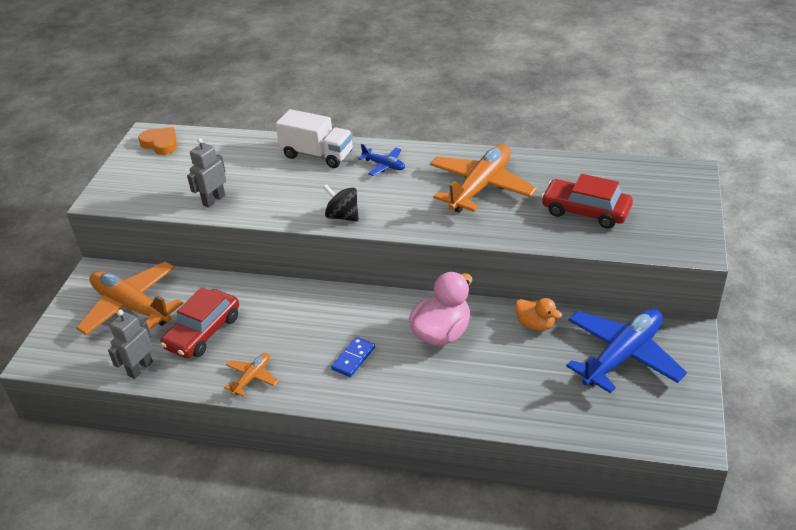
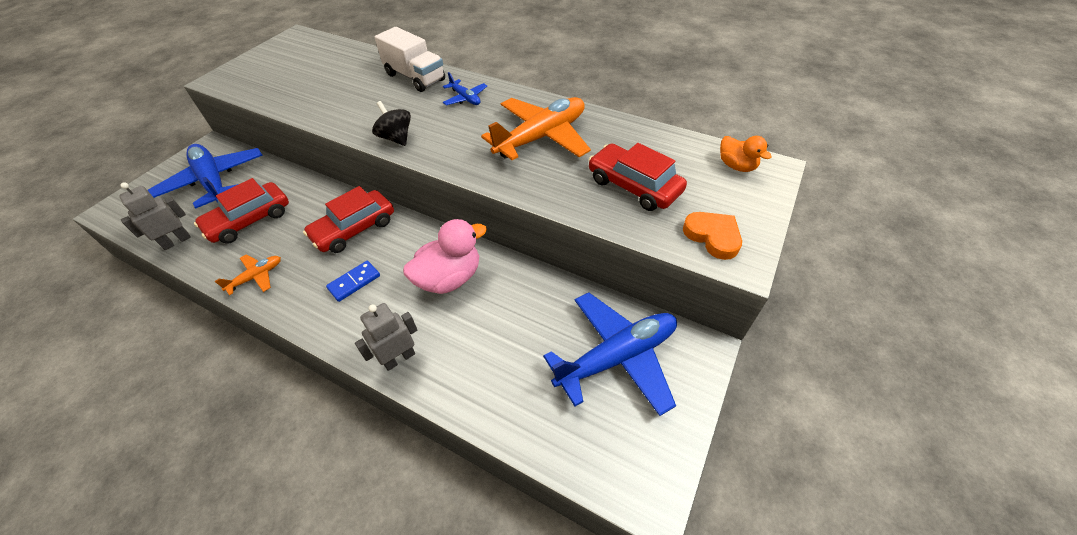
camera: 15 degrees right, 10 degrees up
(131, 306) = (213, 182): orange plane -> blue plane
(160, 143) = (299, 44): orange heart -> orange heart (713, 236)
(213, 200) = (301, 99): grey robot -> grey robot (399, 358)
(320, 314) = (354, 229): none -> red car
(535, 324) = (544, 294): orange duck -> orange duck (736, 166)

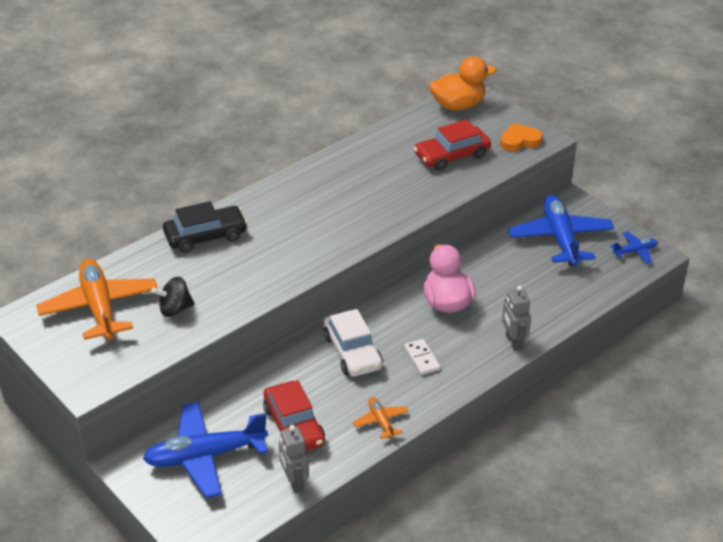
camera: 70 degrees left, 10 degrees down
(354, 229) = (352, 352): red car -> white car
(354, 282) = (422, 358): blue domino -> white domino
(396, 138) = (308, 263): black spinning top -> black spinning top (175, 309)
(415, 77) = (205, 236): white truck -> black car
(465, 98) = (271, 211): blue plane -> blue plane (635, 251)
(541, 137) = (363, 182): orange plane -> orange plane (99, 308)
(736, 166) = (458, 105): orange duck -> orange duck, size x1.70

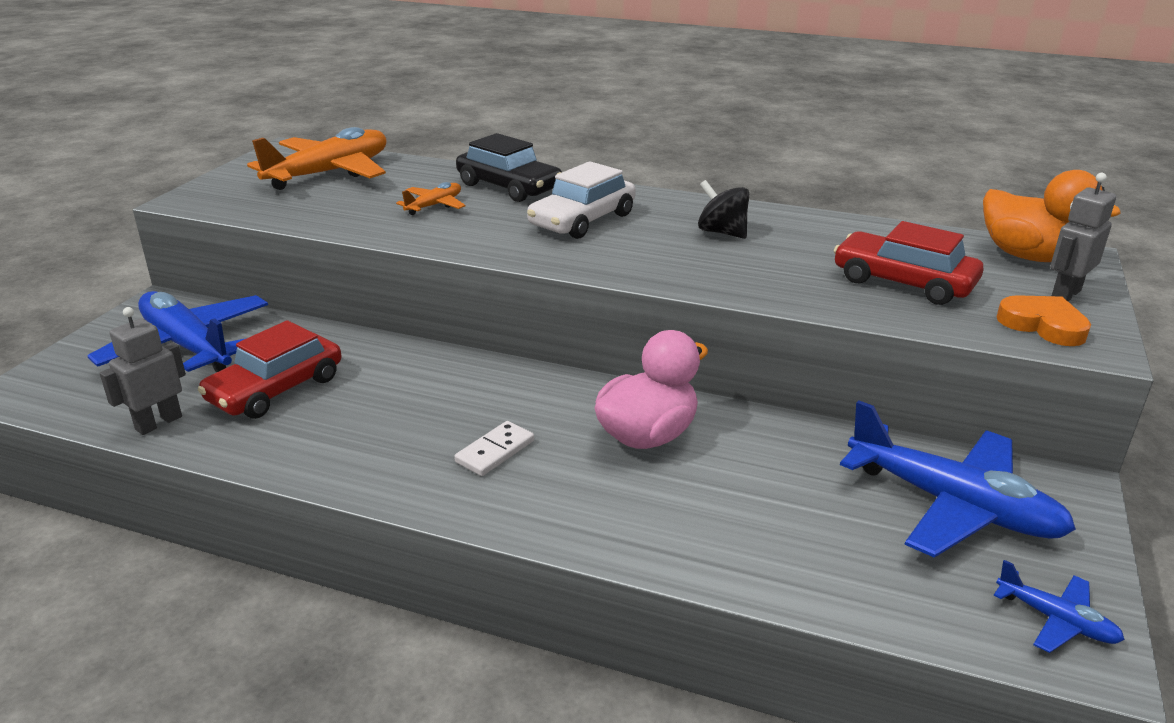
camera: 60 degrees right, 10 degrees down
(175, 309) = (357, 205): black spinning top -> black spinning top (722, 232)
(352, 352) = (461, 388): white car -> white car (582, 220)
(381, 421) = (324, 457): orange plane -> orange plane (434, 206)
(513, 342) = (618, 535): grey robot -> grey robot (1065, 294)
(560, 238) = (953, 505): blue plane -> blue plane turned 75 degrees clockwise

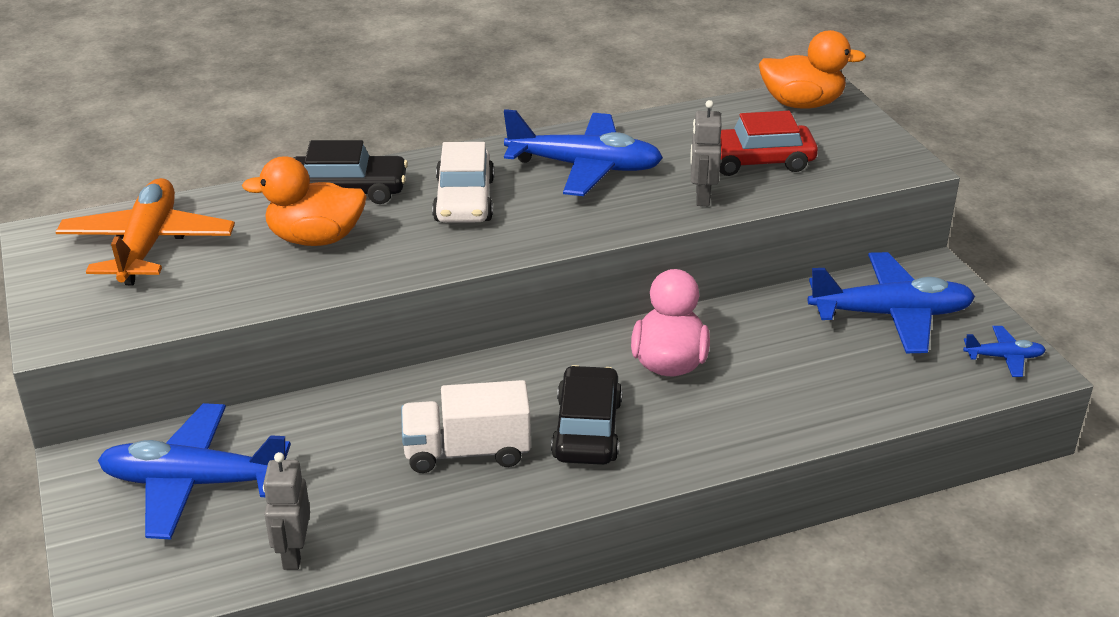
camera: 40 degrees left, 5 degrees up
(276, 389) = (343, 475): red car -> none
(379, 418) = (467, 452): none -> white truck
(434, 206) = (315, 239): orange plane -> orange duck
(495, 451) = (587, 429): white domino -> black car
(722, 232) = (585, 167): black spinning top -> blue plane
(1043, 325) = (869, 161): orange heart -> none
(1065, 294) = (855, 129): grey robot -> grey robot (702, 197)

